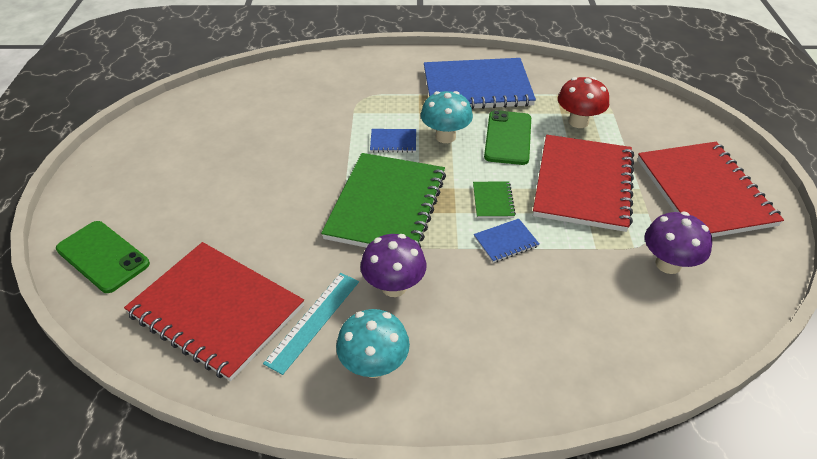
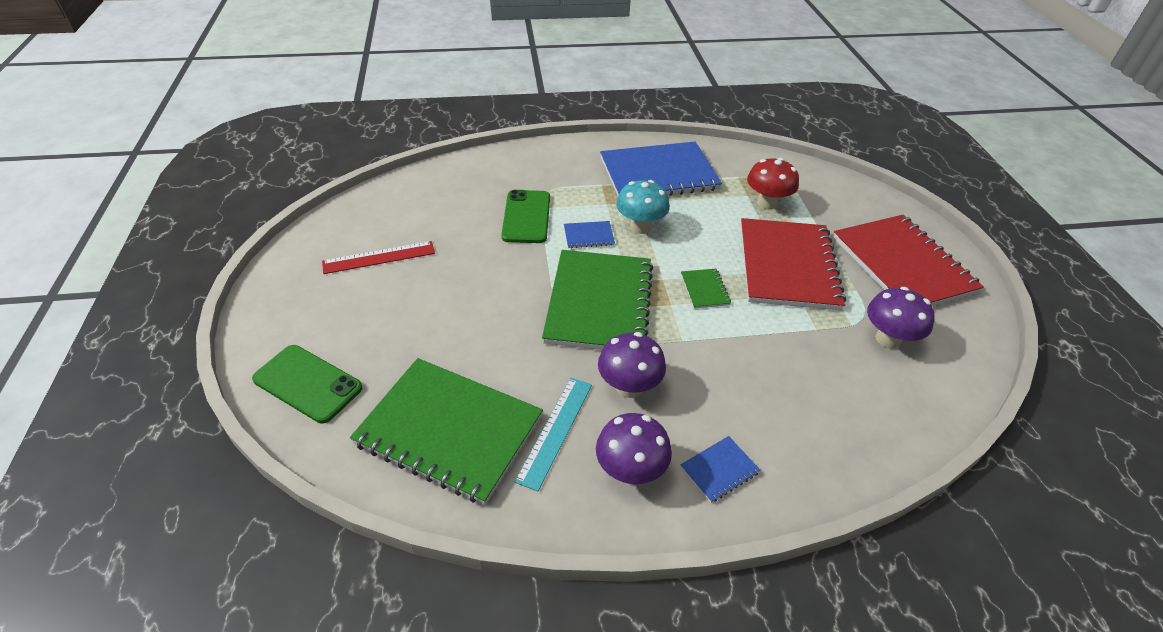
camera: 10 degrees left, 0 degrees up
(194, 149) = (379, 257): none -> red ruler
(216, 311) = (449, 430): red notebook -> green notebook
(374, 365) = (630, 471): turquoise mushroom -> purple mushroom
(506, 242) = (728, 330): blue notebook -> blue notebook (719, 470)
(508, 138) = (702, 224): green phone -> green phone (526, 217)

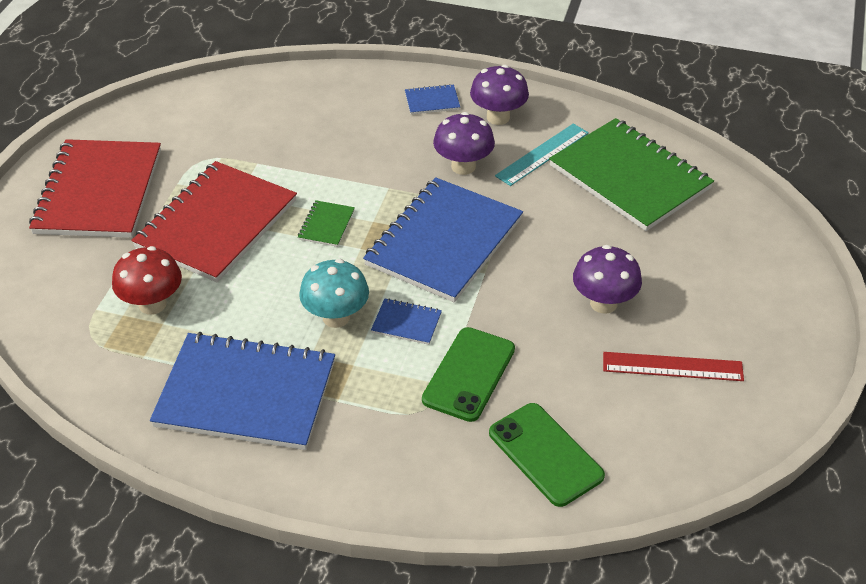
camera: 155 degrees left, 0 degrees up
(308, 383) = (752, 245): green phone -> green phone (545, 454)
(599, 303) = (444, 242): green notebook -> blue notebook
(888, 339) = (204, 138): purple mushroom -> purple mushroom (603, 303)

